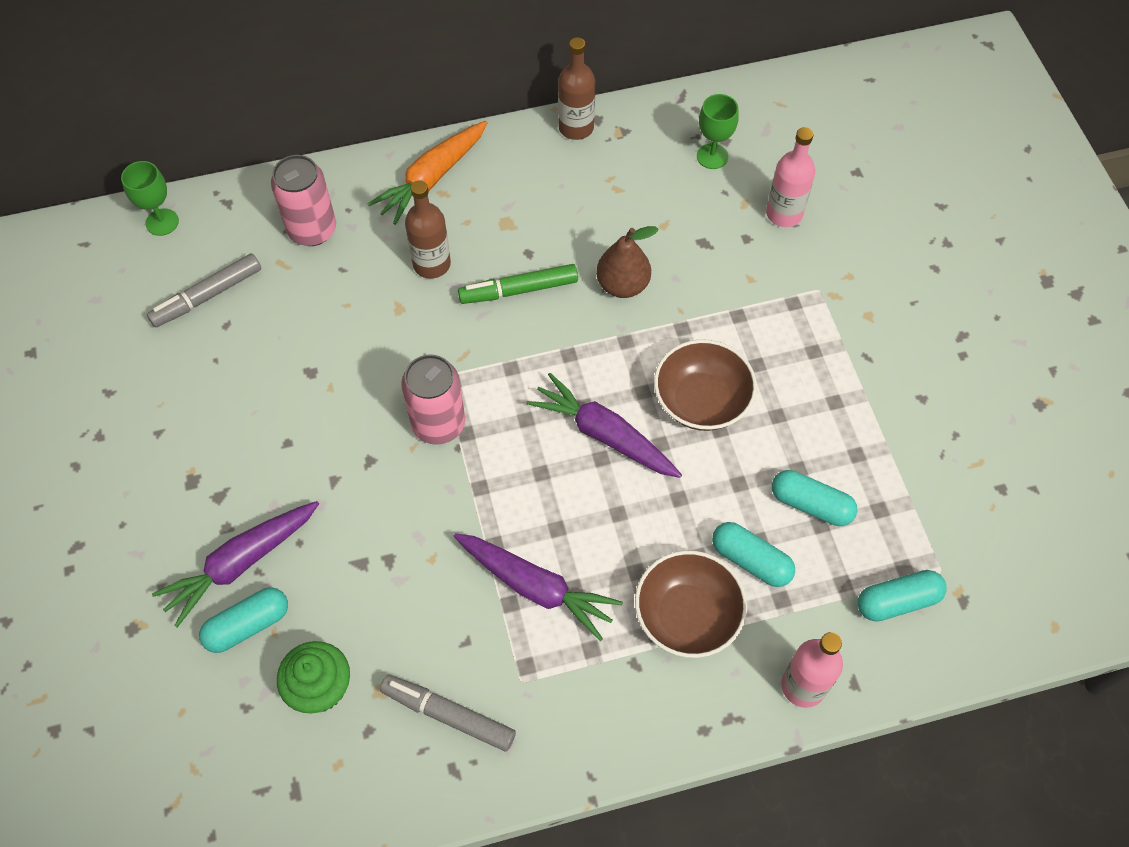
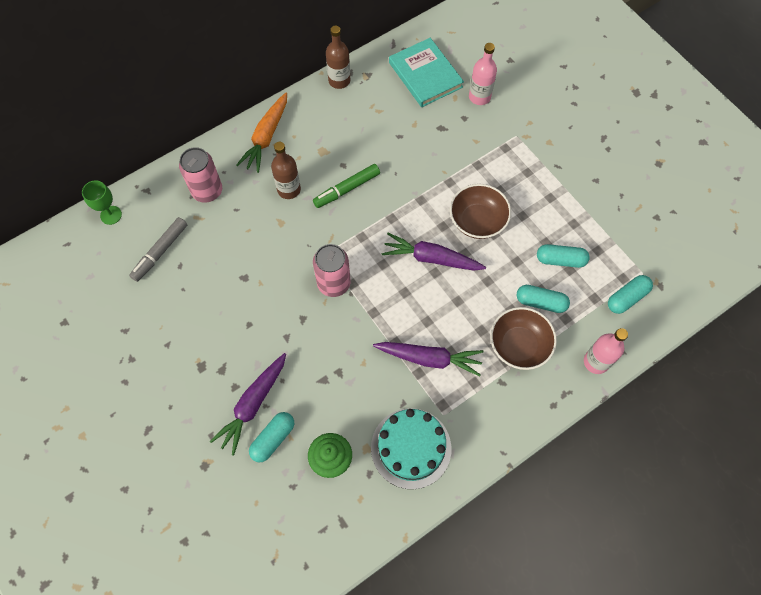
camera: 20 degrees left, 5 degrees up
(448, 715) = (411, 448): grey marker -> turquoise cake
(623, 285) = (405, 167): brown pear -> none
(712, 156) = (425, 75): green goblet -> turquoise book

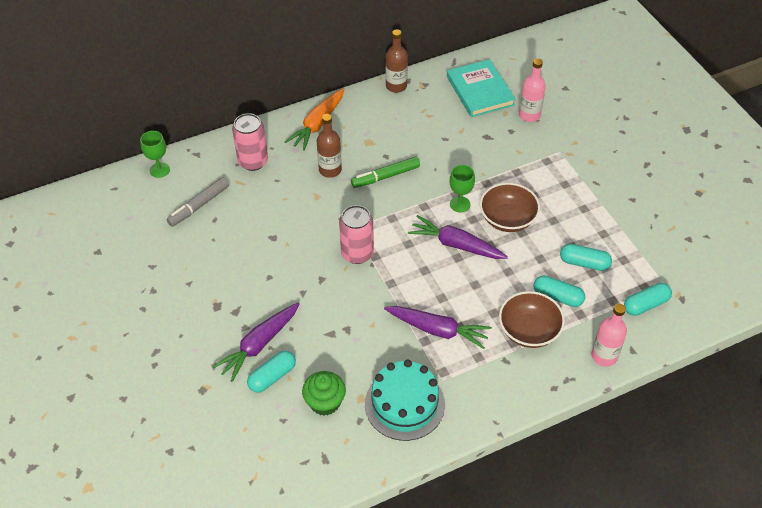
camera: 10 degrees right, 15 degrees down
(427, 211) = (460, 204): none -> green goblet

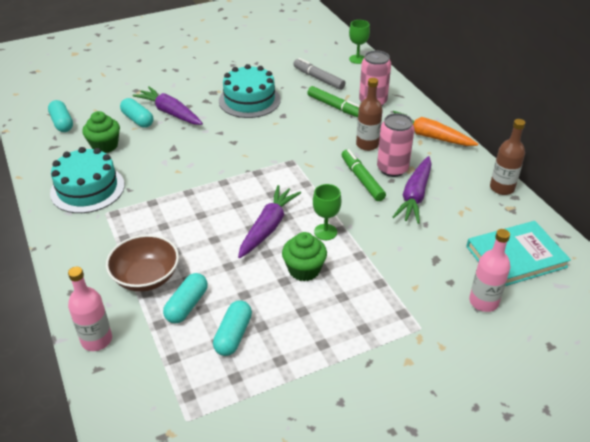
camera: 90 degrees right, 10 degrees down
(239, 269) = (249, 100): none -> turquoise cake
(260, 192) = (335, 107): none -> green marker
(357, 253) = (261, 162): pink can -> pink can (392, 169)
(437, 330) = (162, 211): purple carrot -> purple carrot (415, 196)
(507, 219) = (304, 270): brown bowl -> green cupcake
(645, 304) = (160, 392): turquoise capsule -> turquoise capsule (62, 123)

